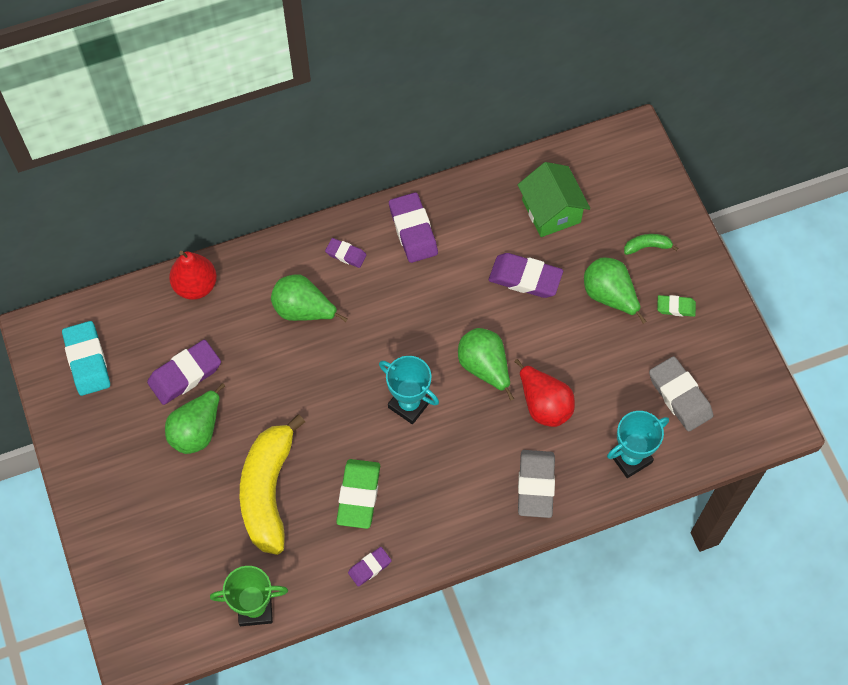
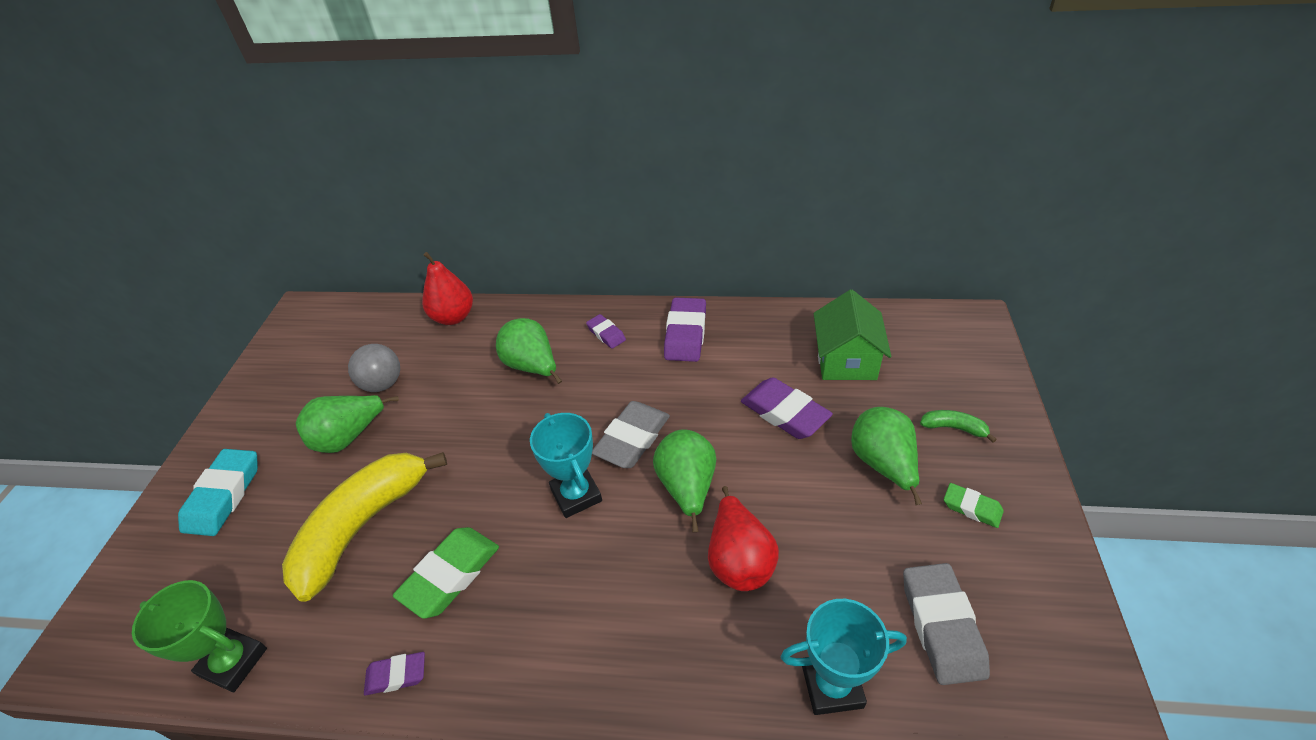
camera: 30 degrees right, 20 degrees down
(87, 360) = (315, 344): turquoise eraser -> turquoise eraser (224, 496)
(185, 374) = (382, 384): purple eraser -> grey ball
(535, 485) = (674, 663): grey eraser -> grey eraser (632, 439)

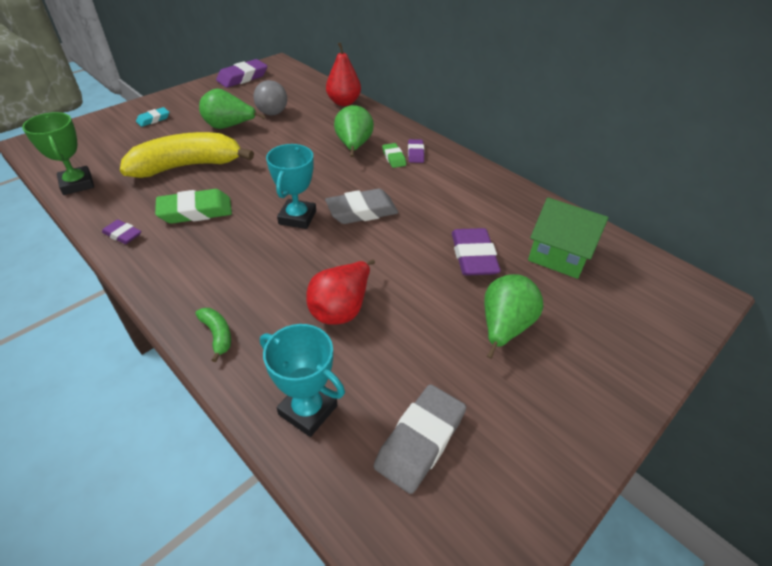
camera: 35 degrees right, 0 degrees up
(224, 496) = (153, 119): turquoise eraser -> turquoise eraser, size x0.56
(685, 334) = (464, 180): purple eraser -> purple eraser (242, 78)
(687, 488) = (360, 254): green pear -> none
(846, 360) = (559, 255): green house -> green house turned 75 degrees clockwise
(953, 428) = (591, 344): green banana -> green banana (217, 335)
(972, 508) = (538, 397): green eraser -> green eraser (394, 158)

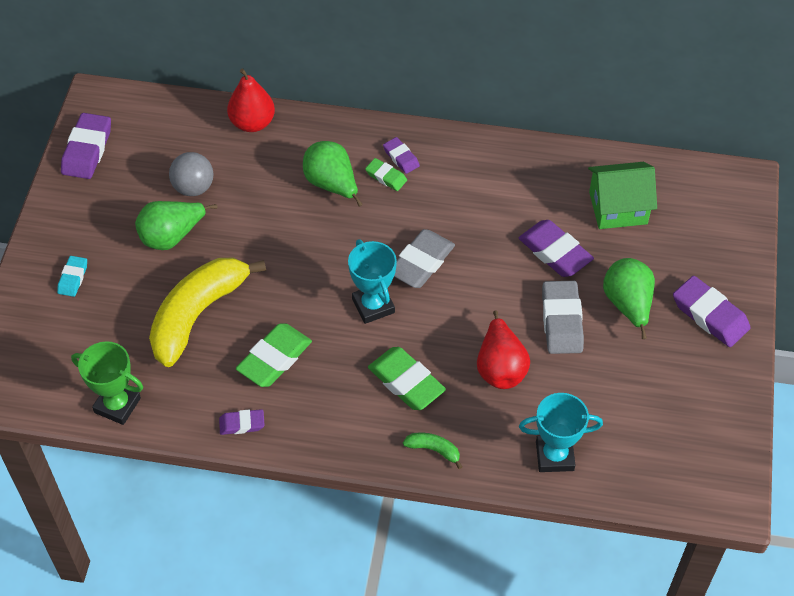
camera: 35 degrees left, 10 degrees up
(259, 275) = (406, 382): none -> green eraser
(420, 440) = (641, 425): grey eraser -> grey eraser (562, 321)
(585, 383) = (710, 315): none -> purple eraser

